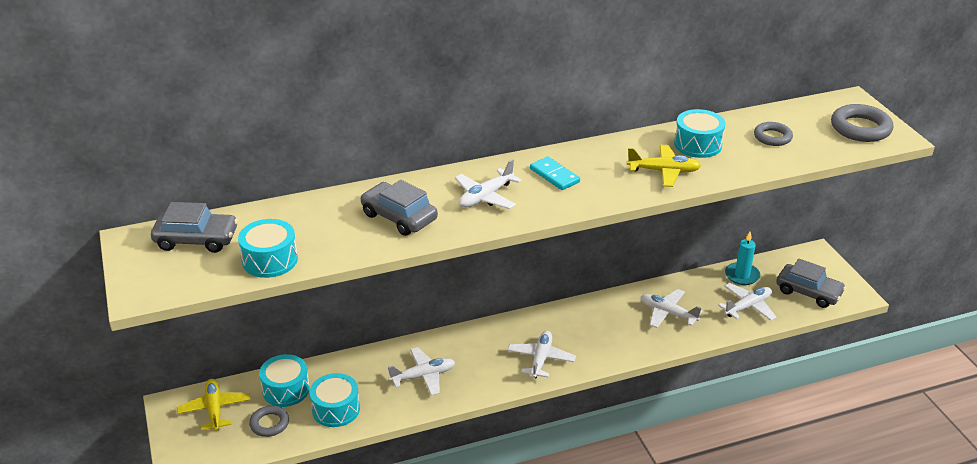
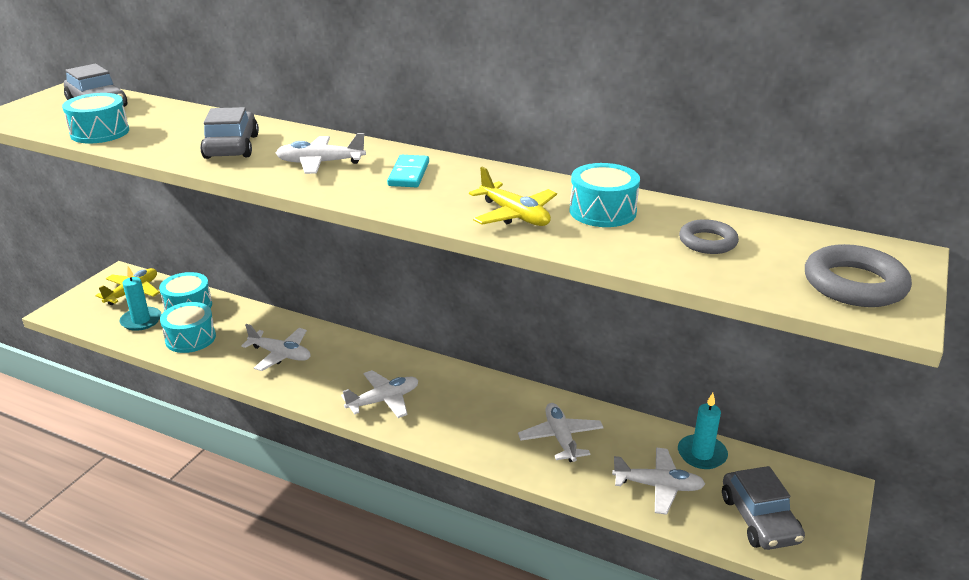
camera: 45 degrees right, 5 degrees down
(269, 424) = (141, 320): grey ring -> turquoise candle

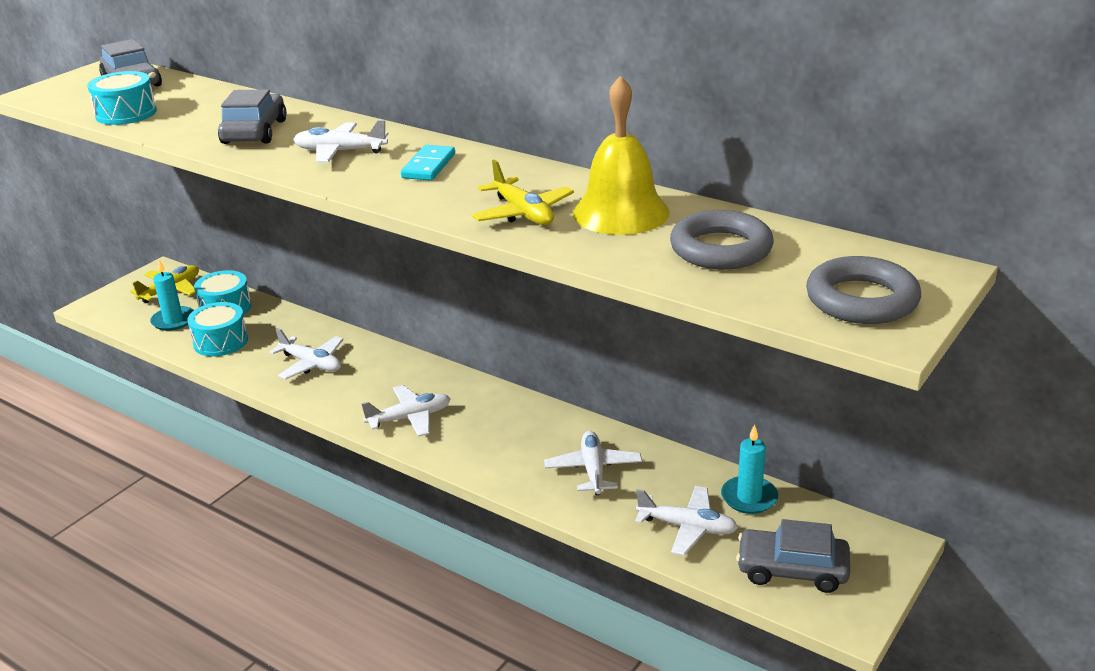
camera: 10 degrees right, 0 degrees up
(602, 211) = (621, 212): turquoise drum -> yellow bell
(707, 242) = (721, 249): grey ring -> grey ring, size x1.59
(759, 519) = (792, 570): grey car -> grey car turned 105 degrees clockwise

